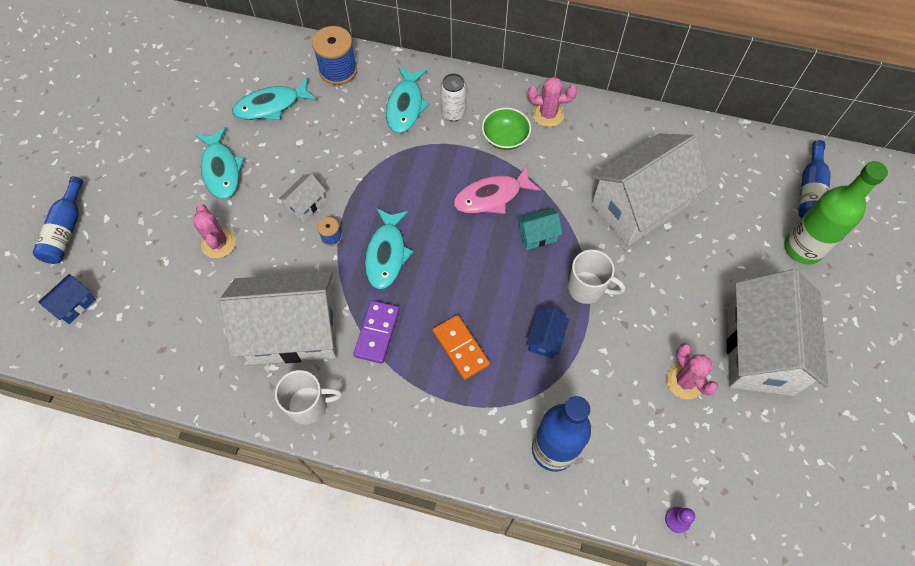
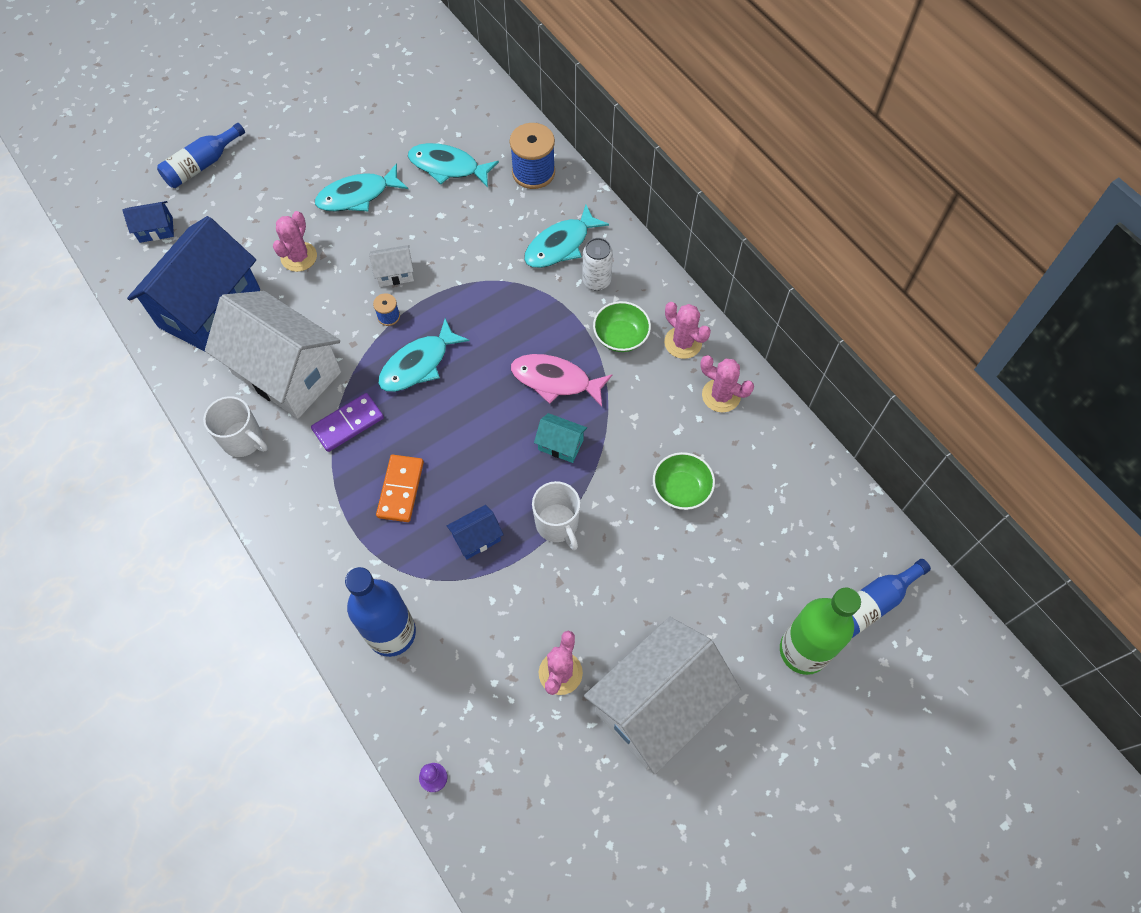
camera: 40 degrees right, 0 degrees up
(182, 330) = (209, 308): none -> blue house
(221, 169) = (357, 195): turquoise fish -> turquoise fish turned 45 degrees clockwise
(603, 131) = (721, 395): none -> pink cactus
(638, 206) = (681, 489): white house -> green bowl

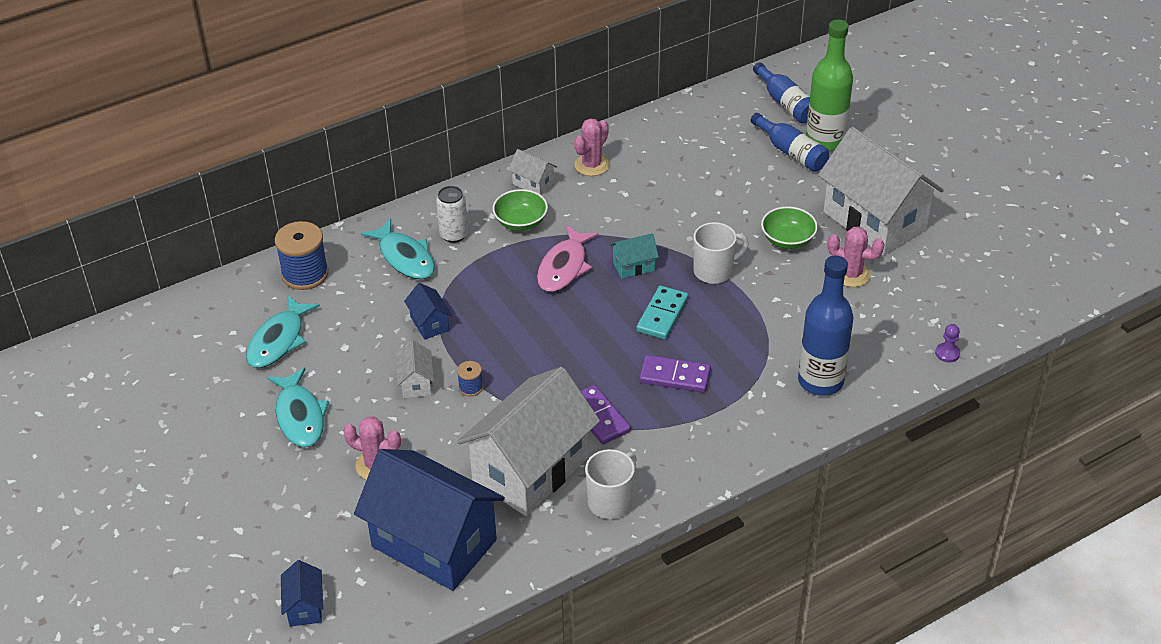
camera: 85 degrees left, 20 degrees down
(202, 165) = (211, 567): blue bottle -> blue bottle (791, 152)
(401, 489) = (675, 376): orange domino -> purple domino
(418, 364) = (533, 364): turquoise fish -> none
(477, 538) = (727, 323): blue house -> blue house (429, 323)
(488, 475) = (662, 315): none -> turquoise domino
(560, 445) = (633, 266): turquoise house -> turquoise house turned 45 degrees clockwise
(681, 489) = (682, 195): green bowl -> green bowl (787, 240)
(683, 342) = (533, 184): pink cactus -> white house

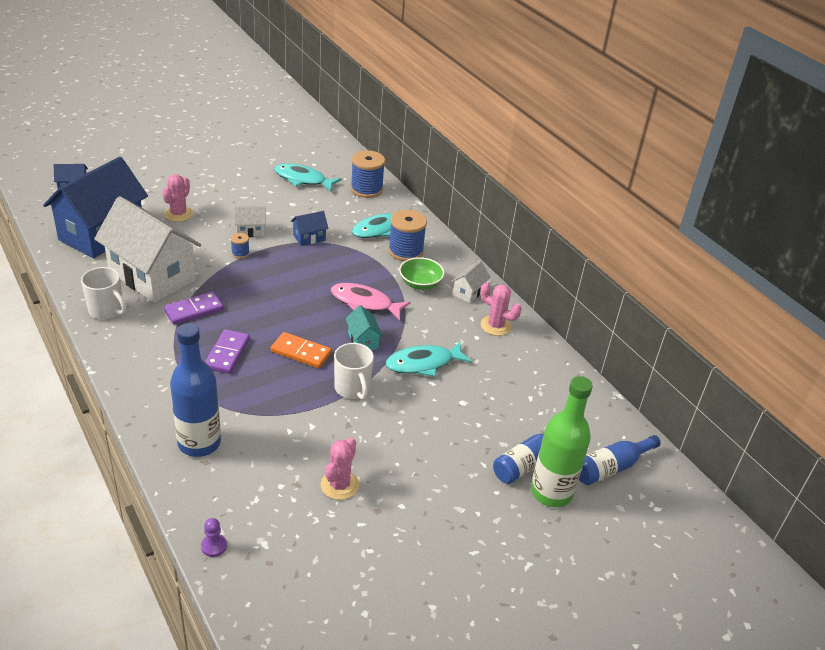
camera: 85 degrees right, 5 degrees down
(300, 416) = (231, 187): turquoise fish -> turquoise fish (423, 363)
(454, 235) = (405, 251): white can -> blue spool
(662, 315) = (301, 352): turquoise domino -> orange domino
(787, 240) = (393, 443): green bowl -> none
(874, 220) = (421, 516): white house -> none

